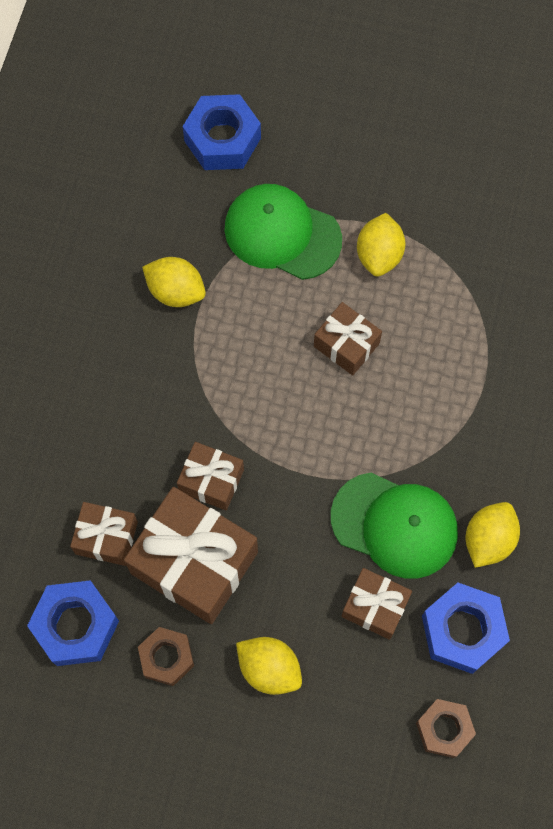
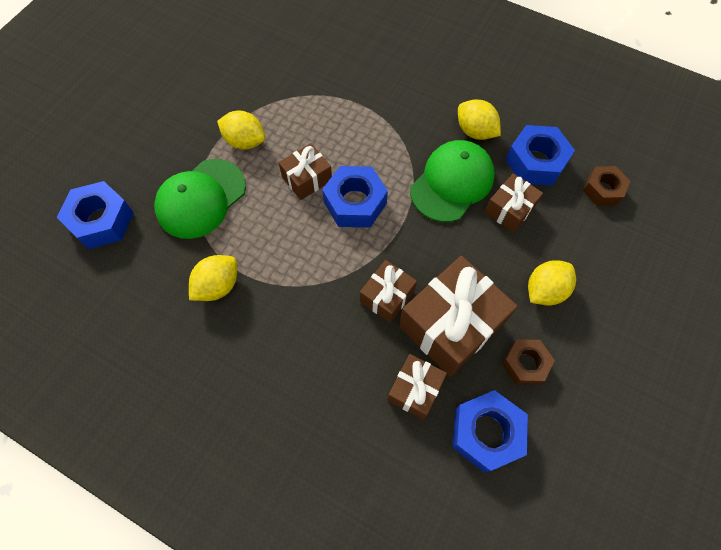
camera: 75 degrees left, 5 degrees down
(328, 411) = (355, 203): none -> blue nut

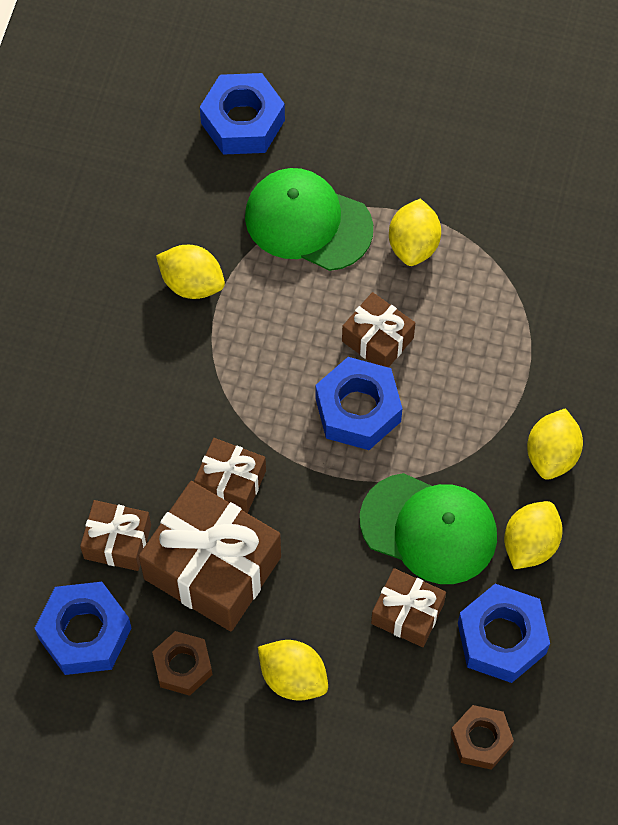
camera: 75 degrees right, 0 degrees up
(418, 105) = (552, 454): none -> yellow lemon

